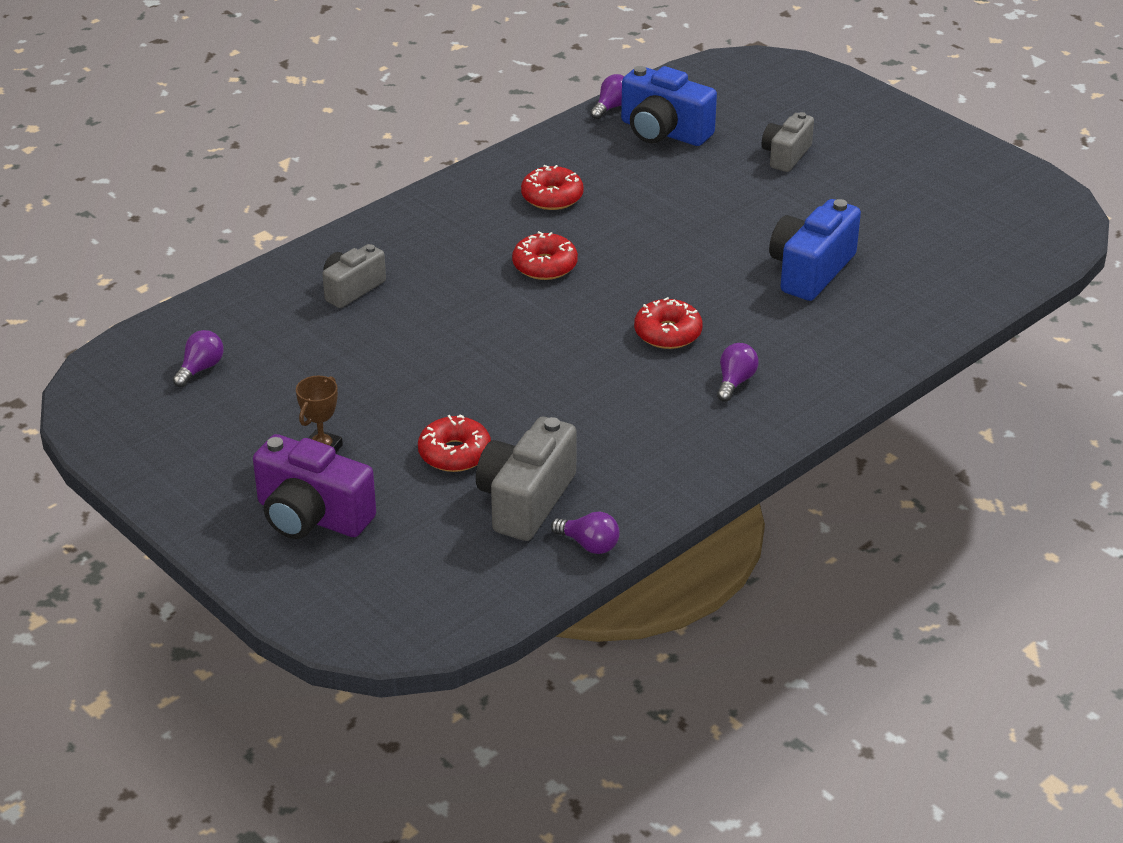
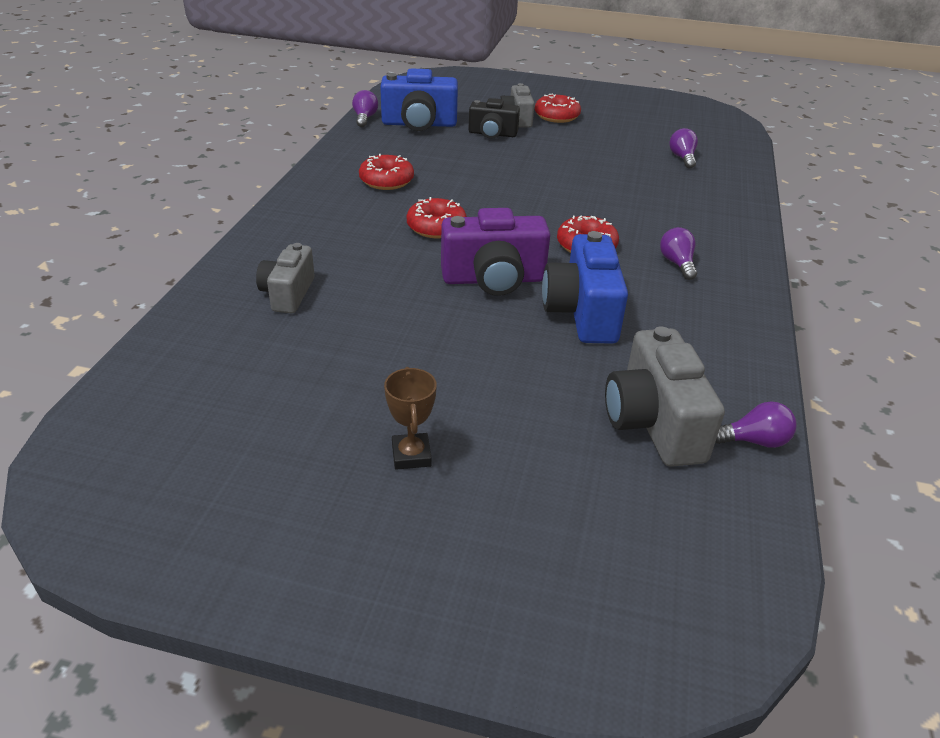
camera: 35 degrees left, 0 degrees up
(200, 369) = (195, 421): purple light bulb -> purple light bulb (682, 158)
(311, 516) = (476, 537): purple camera -> purple camera (493, 279)
(454, 453) = (541, 405): red donut -> red donut (557, 116)
(731, 169) = (492, 134): none -> black camera
(810, 270) = (623, 178): blue camera -> blue camera (582, 313)

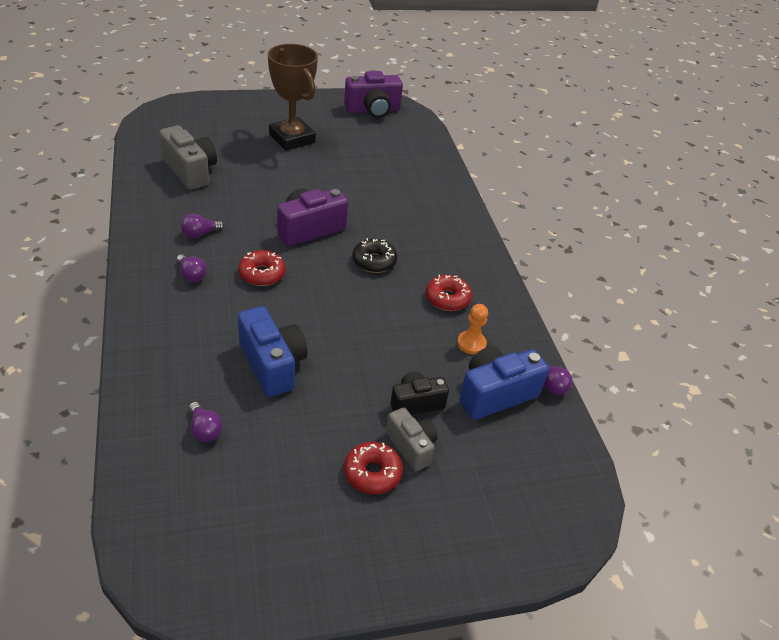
camera: 150 degrees right, 5 degrees up
(151, 496) = (373, 110): none -> purple camera
(288, 294) = (413, 191): grey camera -> none
(402, 150) = (471, 343): none -> orange pawn
(411, 455) = (292, 138): brown trophy -> brown trophy, size x2.20
(436, 227) = (374, 261): red donut -> black donut
(582, 313) = (245, 220): blue camera -> blue camera (272, 364)
(754, 441) = (140, 174): purple light bulb -> purple light bulb (200, 234)

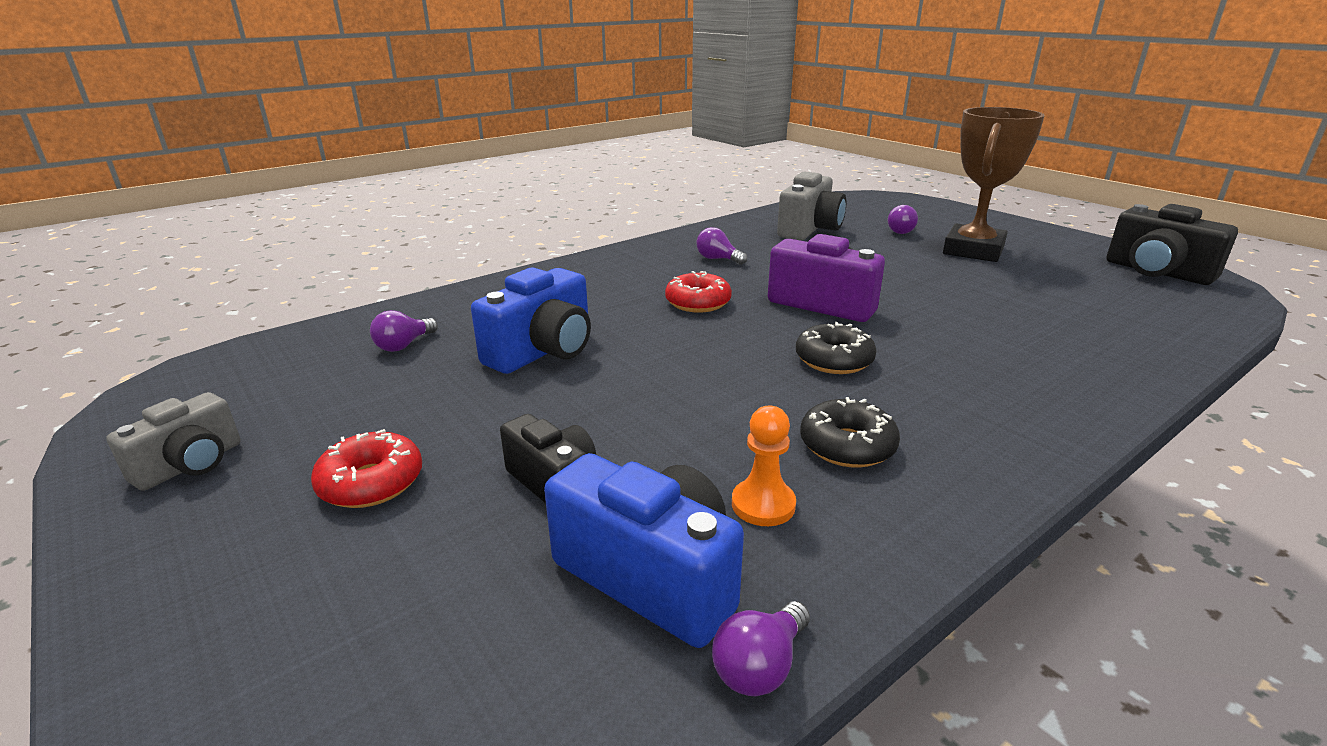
camera: 70 degrees right, 15 degrees down
(191, 275) = (646, 273): purple light bulb -> purple light bulb (901, 231)
(373, 110) = (1157, 272): purple camera -> black camera
(411, 446) = (447, 506): grey camera -> grey camera (191, 465)
(447, 298) = (847, 446): red donut -> black donut

